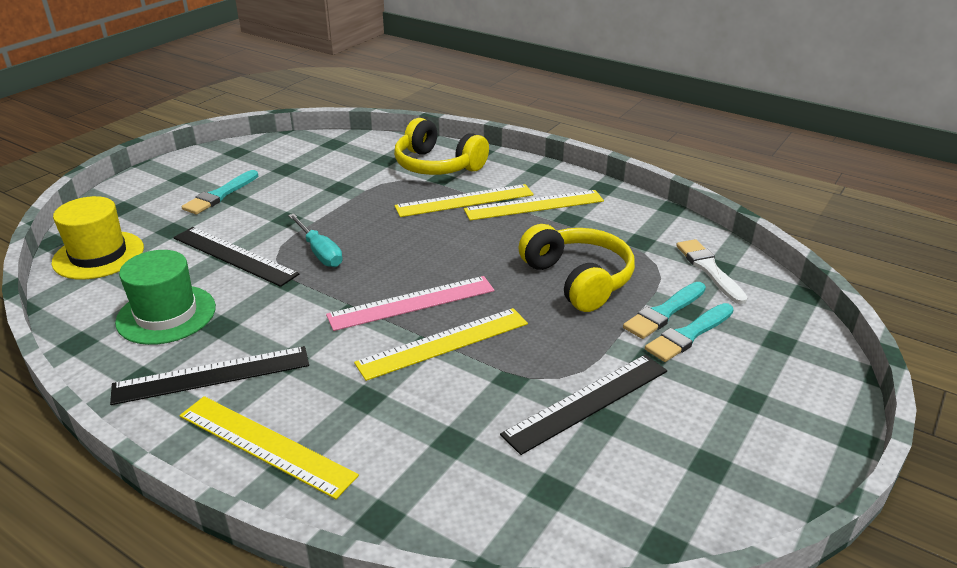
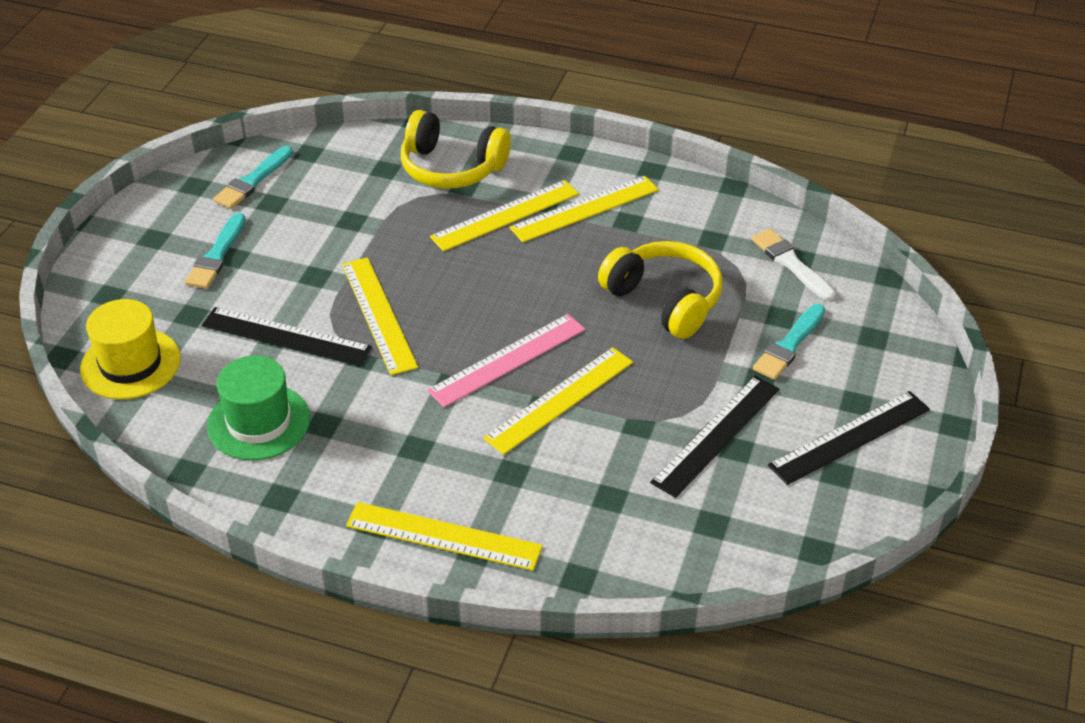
camera: 15 degrees left, 10 degrees up
(212, 375) = (350, 479): black ruler -> black ruler (849, 437)
(319, 252) = (378, 315): turquoise screwdriver -> yellow ruler
(664, 312) = (760, 324): turquoise brush -> turquoise brush (253, 181)

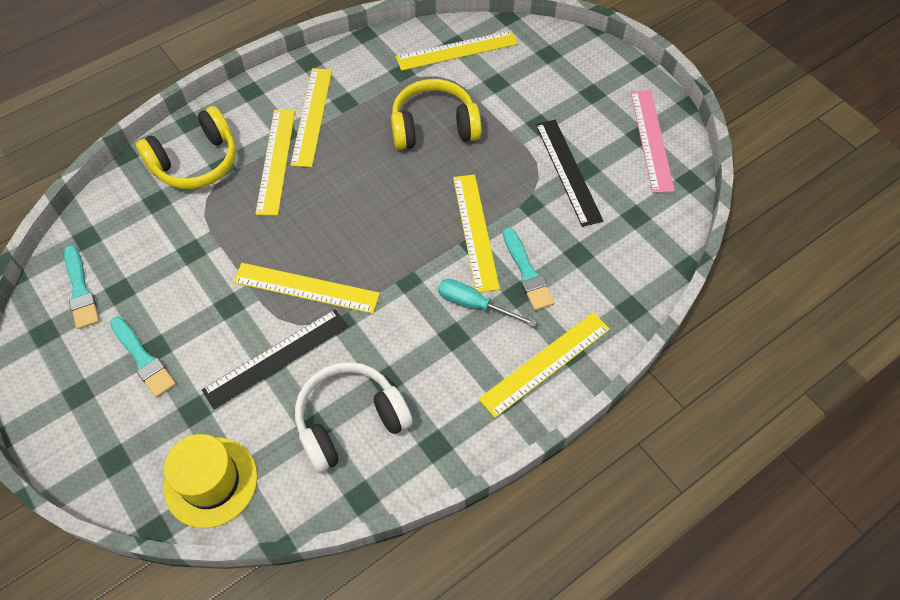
camera: 55 degrees left, 15 degrees up
(259, 422) = (350, 421): green hat -> white headphones
(466, 445) = (474, 305): none -> turquoise screwdriver
(507, 359) = (415, 238): pink ruler -> pink ruler (651, 140)
(789, 345) = (523, 93): turquoise brush -> turquoise brush (527, 272)
(791, 263) = (457, 50): white brush -> yellow ruler
(849, 437) = (617, 113): black ruler -> none

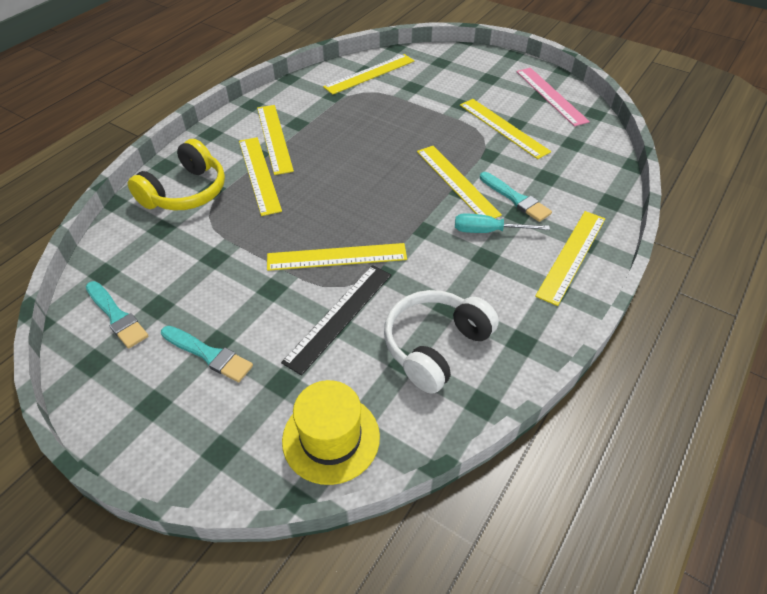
camera: 20 degrees left, 10 degrees down
(434, 127) = (381, 124): yellow headphones -> none
(567, 171) = (503, 128): black ruler -> yellow ruler

